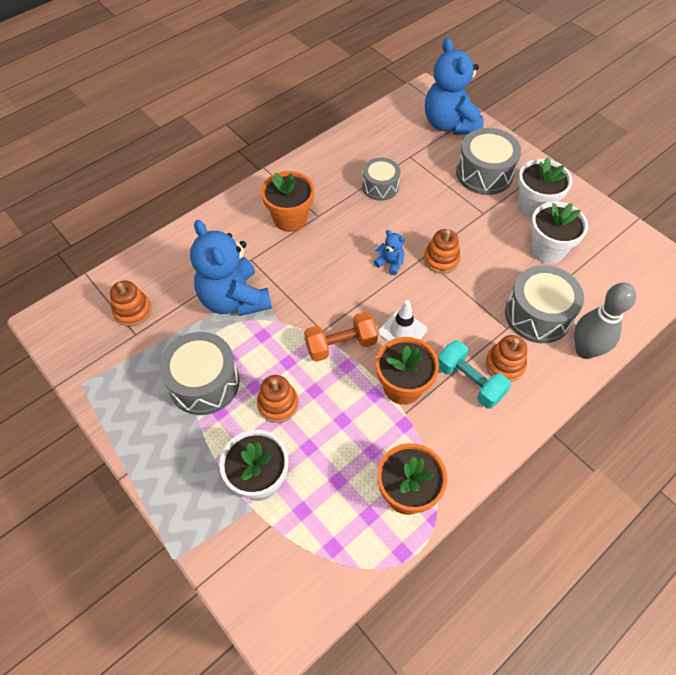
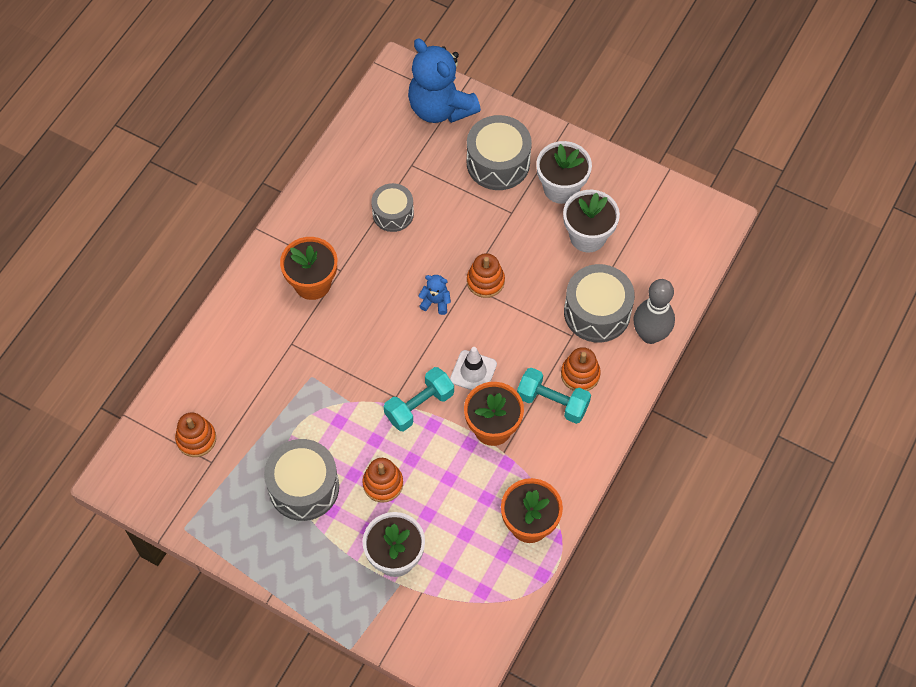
camera: 20 degrees left, 5 degrees up
(234, 299) = (294, 393): blue teddy bear -> none
(341, 345) = (419, 406): orange dumbbell -> turquoise dumbbell

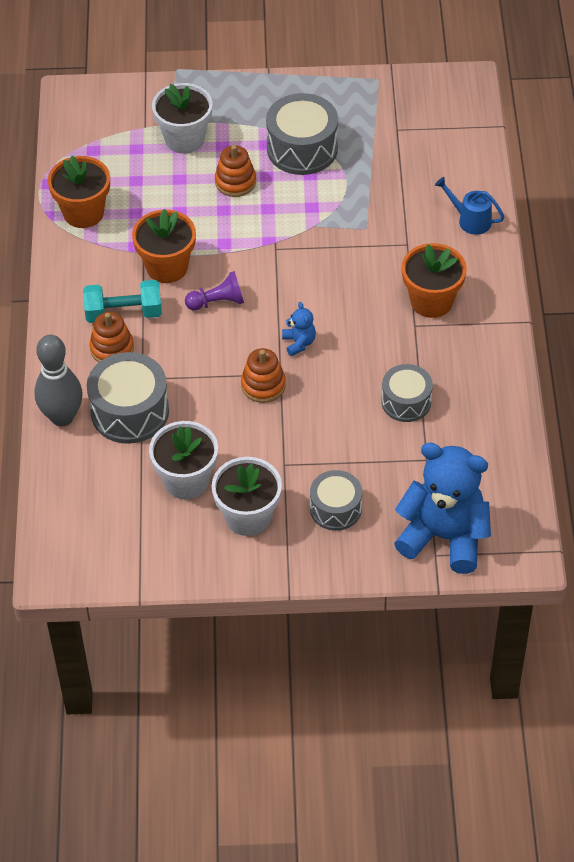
camera: 150 degrees right, 10 degrees down
(196, 439) = (425, 138): orange stacking toy -> none
(226, 338) = (469, 220): none -> blue watering can
(419, 406) = (248, 252): turquoise dumbbell -> none
(435, 302) = (299, 343): blue teddy bear -> blue teddy bear turned 90 degrees counterclockwise
(473, 372) = (217, 302): white traffic cone -> purple pawn
(498, 163) = (335, 509): grey drum -> grey drum, size x0.64

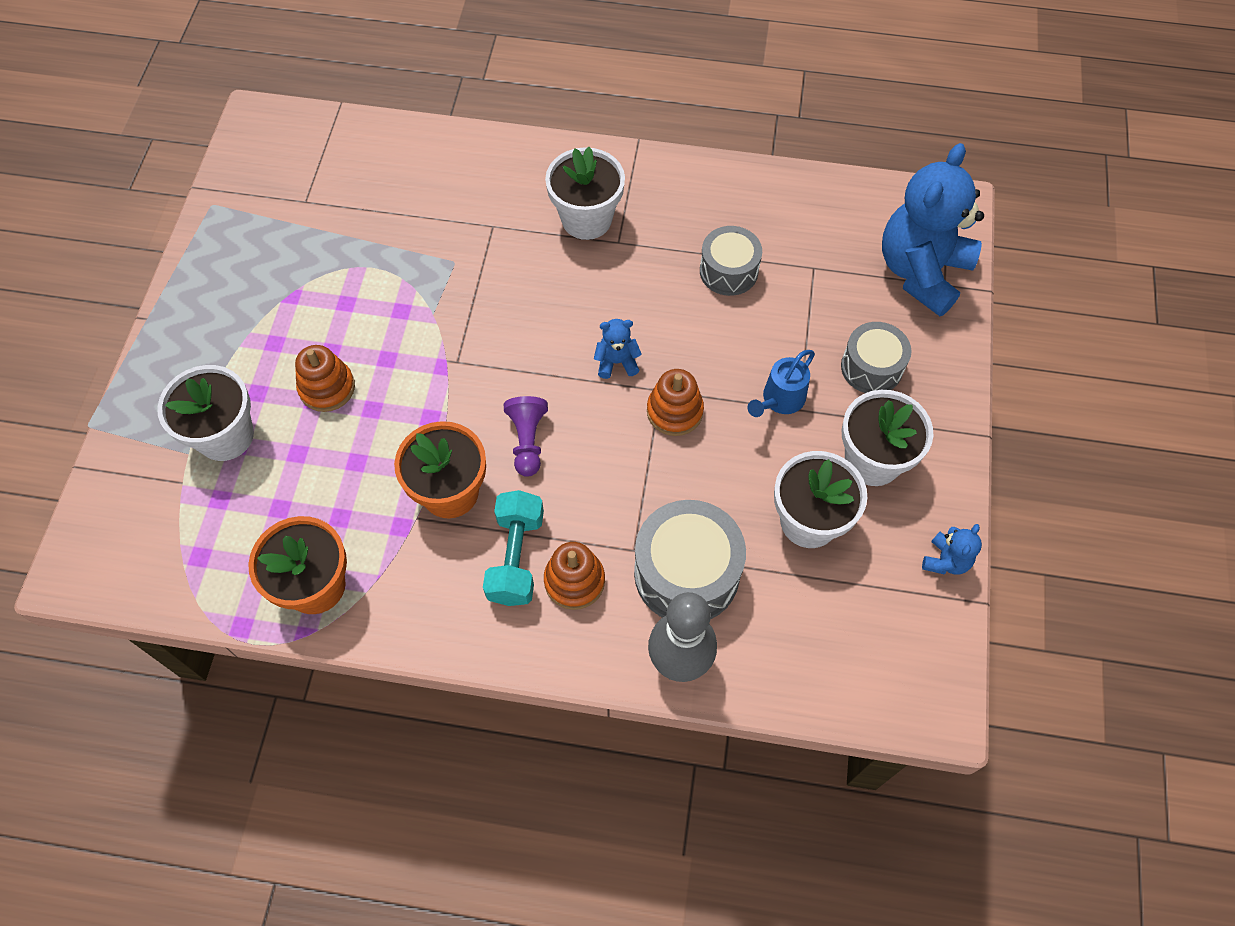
camera: 80 degrees left, 10 degrees up
(170, 571) = (945, 560): none -> blue teddy bear
(302, 148) = (298, 304): grey drum -> none
(431, 301) = (586, 219): orange flower pot -> white flower pot
(469, 220) = (475, 160): blue watering can -> blue watering can (779, 400)

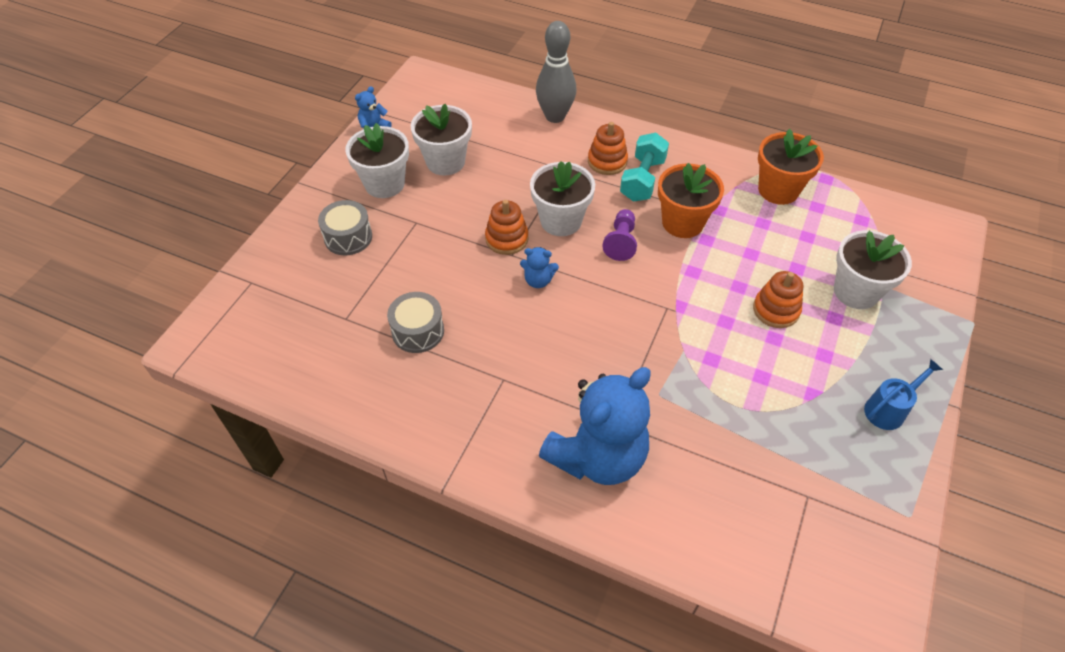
camera: 165 degrees left, 10 degrees down
(586, 219) = (525, 408): white flower pot -> white flower pot (561, 221)
(686, 573) = (535, 152): grey drum -> none
(779, 400) = (427, 230): blue watering can -> blue watering can (889, 409)
(921, 272) = (261, 296): blue teddy bear -> blue teddy bear (597, 456)

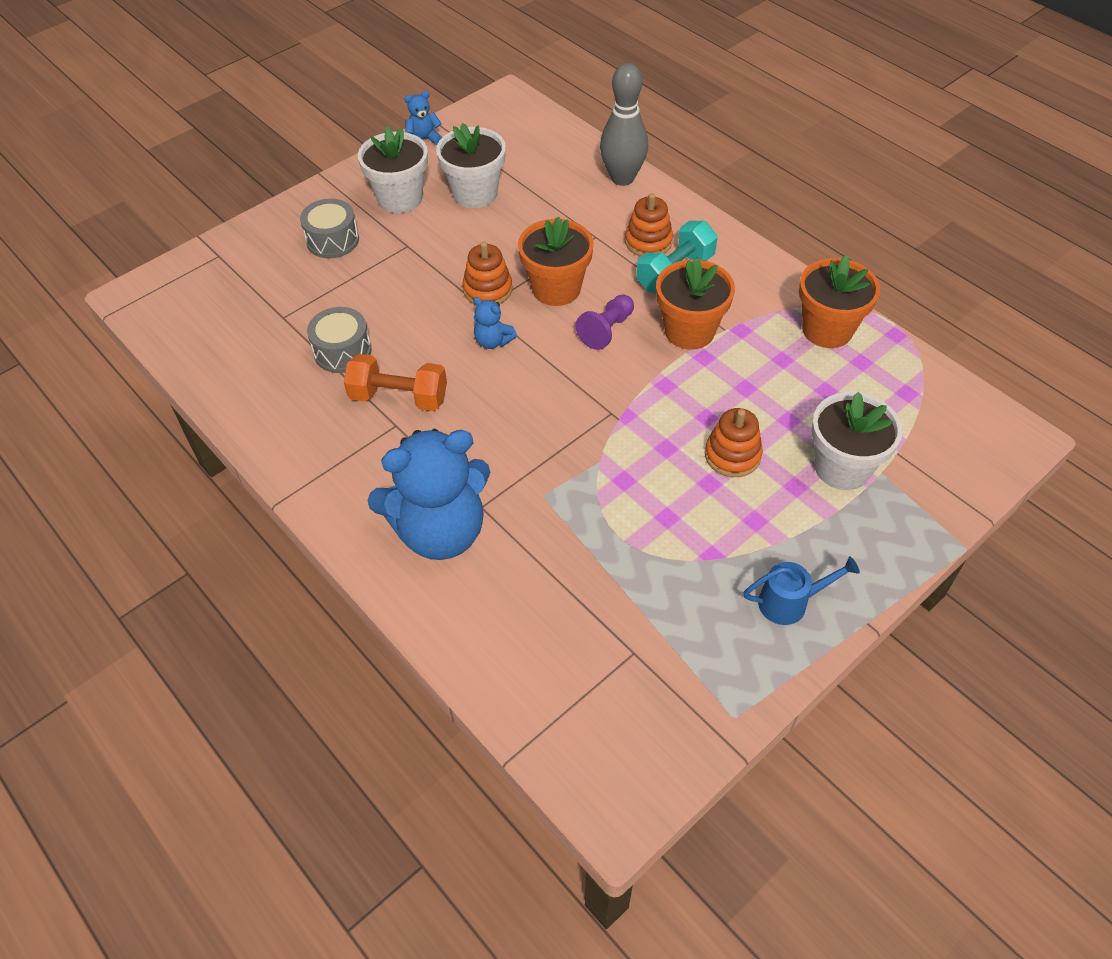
camera: 25 degrees right, 0 degrees up
(491, 354) = (399, 397): none -> orange dumbbell
(561, 221) = (556, 289): white flower pot -> orange flower pot

